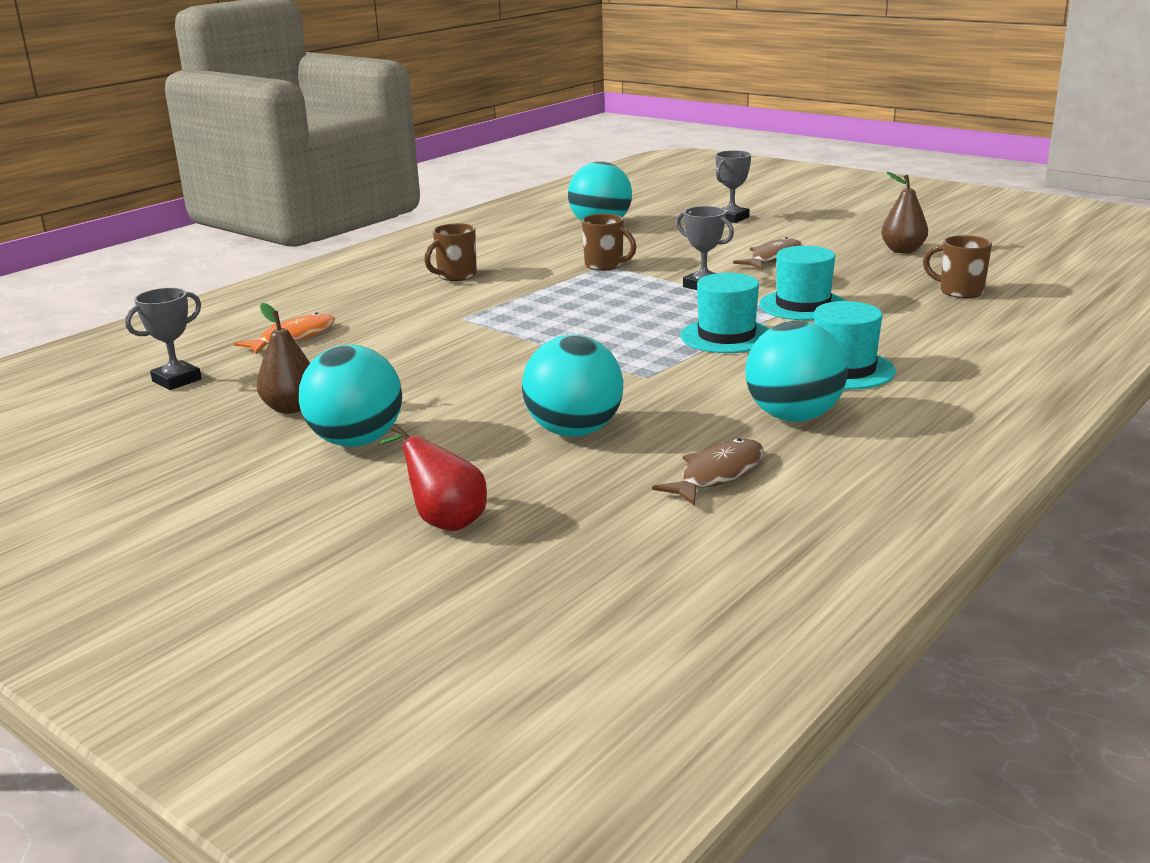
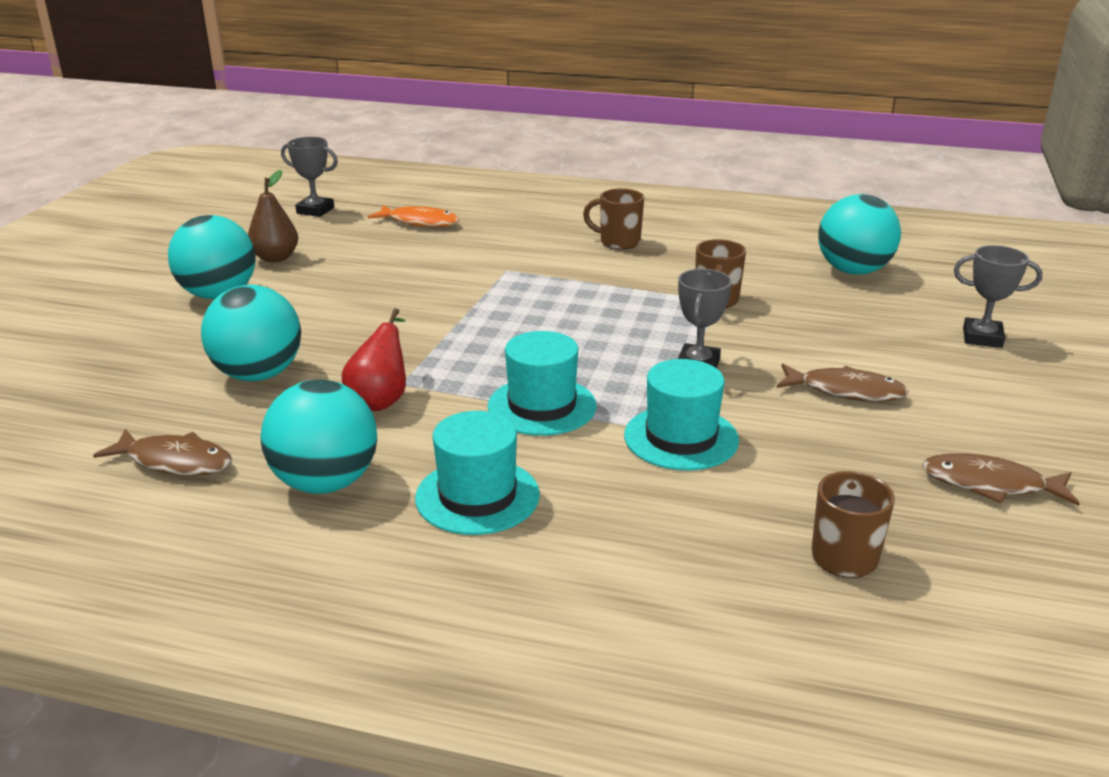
camera: 65 degrees right, 5 degrees up
(444, 521) = (79, 359): red pear -> red pear (381, 399)
(903, 250) = (990, 484): brown pear -> brown fish

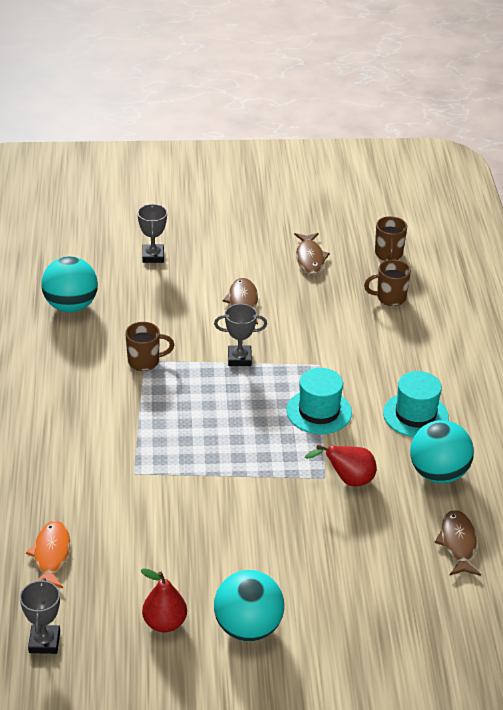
camera: 110 degrees left, 10 degrees up
(258, 375) = (350, 549): turquoise ball -> none
(275, 258) = (164, 623): brown pear -> red pear
(618, 242) = (57, 424): brown mug -> brown mug (388, 254)
(681, 438) = (323, 355): turquoise hat -> none

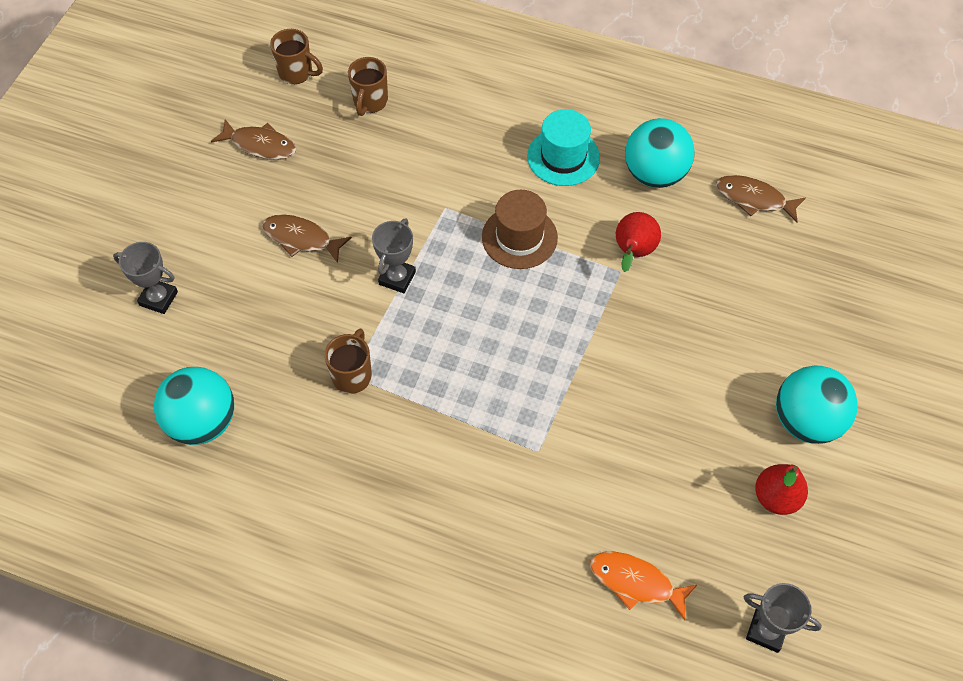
camera: 65 degrees left, 20 degrees up
(319, 411) = (519, 237): turquoise hat -> brown hat

